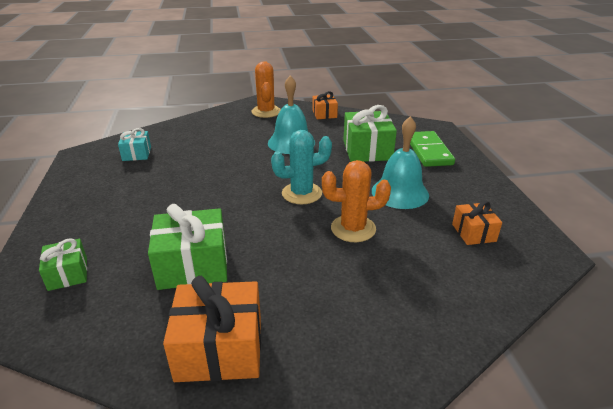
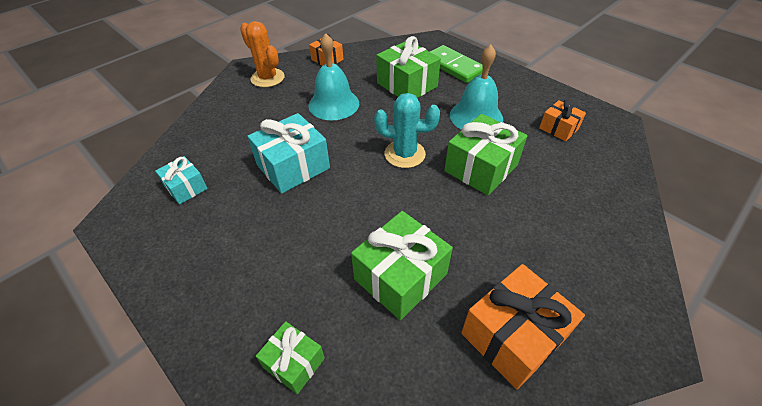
camera: 35 degrees left, 15 degrees up
(213, 168) = (293, 166): none -> turquoise gift
(302, 193) = (404, 154): turquoise cactus -> turquoise cactus turned 60 degrees clockwise
(353, 229) = (481, 168): orange cactus -> green gift

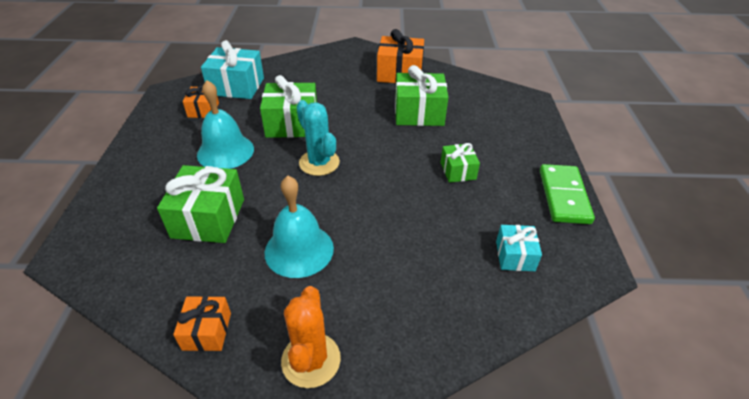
camera: 135 degrees left, 5 degrees down
(293, 166) = (409, 211): turquoise gift -> turquoise gift (236, 86)
(294, 363) = (506, 118): green gift -> green gift (458, 171)
(453, 66) = (136, 205): green domino -> green domino (564, 196)

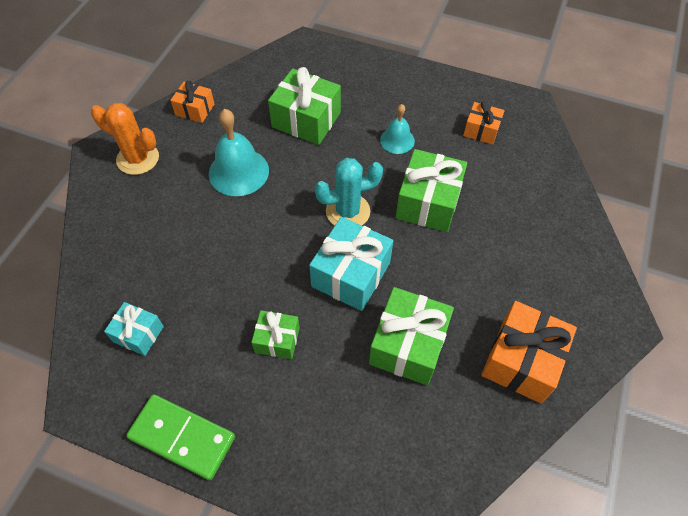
camera: 110 degrees right, 15 degrees up
(225, 151) = (397, 140): turquoise bell -> turquoise bell, size x0.60
(236, 86) = (526, 164): turquoise gift -> turquoise gift (351, 274)

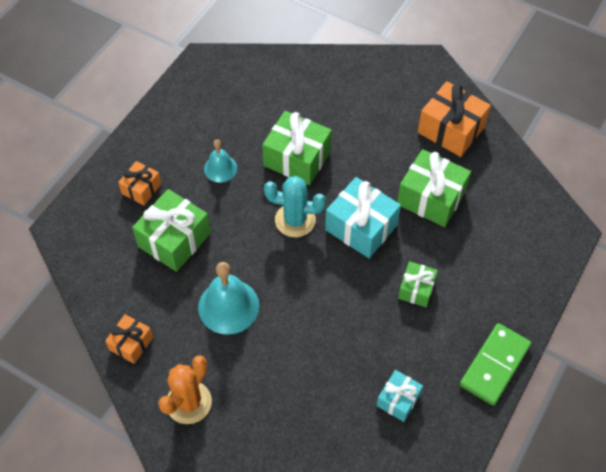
camera: 80 degrees left, 0 degrees up
(348, 211) = (295, 220): turquoise cactus -> turquoise cactus turned 75 degrees counterclockwise
(481, 130) = (224, 103): orange gift -> orange gift (141, 189)

